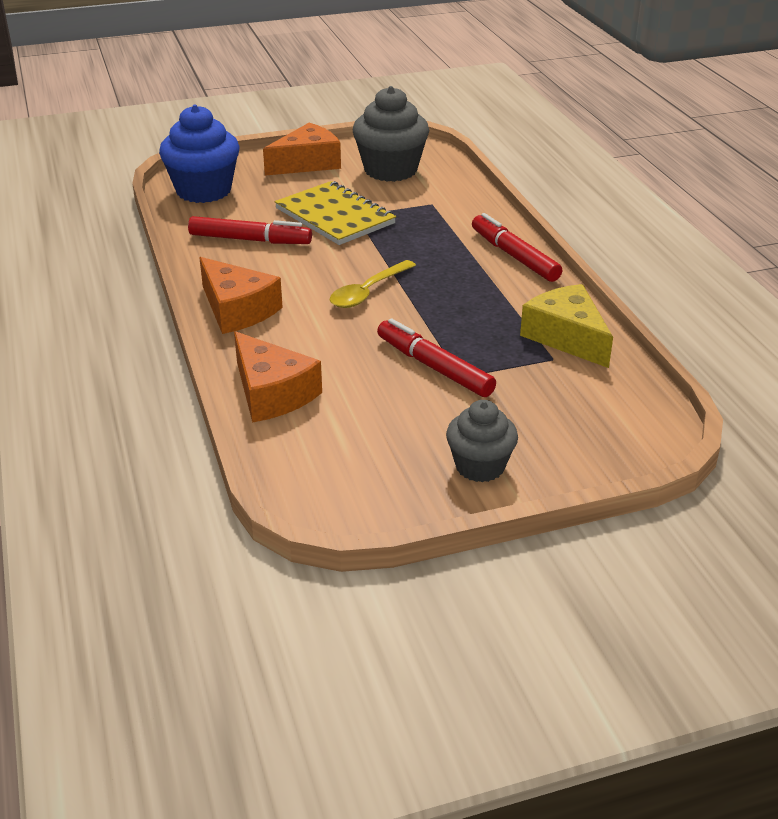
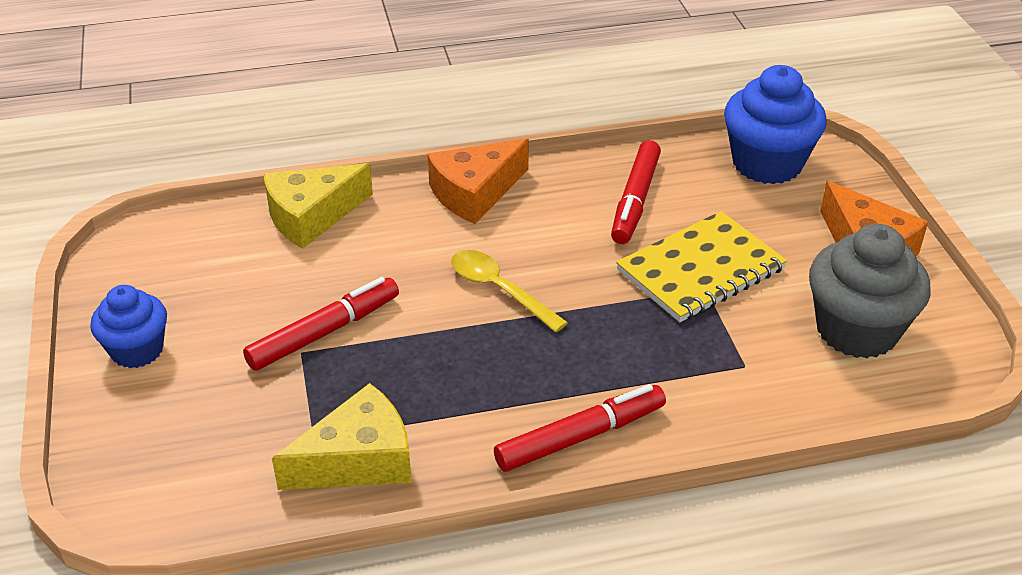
camera: 95 degrees right, 5 degrees up
(272, 393) = (311, 216): orange cheese -> yellow cheese
(480, 466) = (137, 350): grey cupcake -> blue cupcake

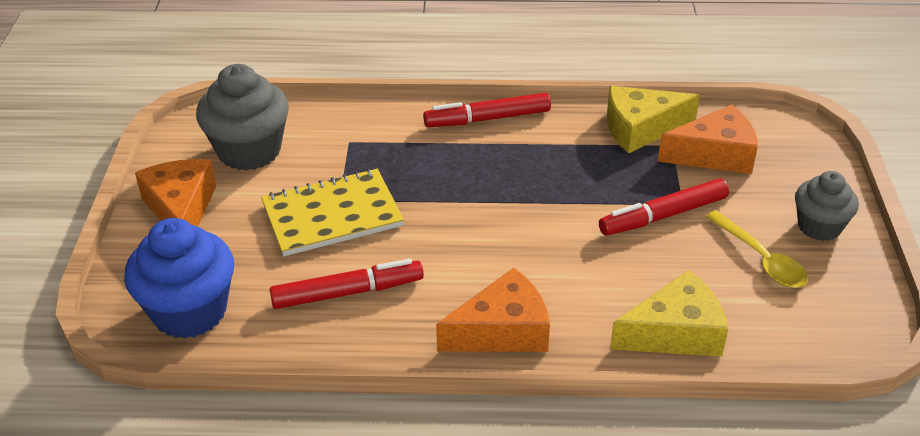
camera: 165 degrees left, 0 degrees up
(137, 350) = (819, 227): blue cupcake -> grey cupcake
(254, 433) = (714, 154): none -> orange cheese
(499, 290) = (509, 227): yellow spoon -> yellow spoon (760, 259)
(635, 200) = (348, 292): red marker -> red marker turned 45 degrees clockwise

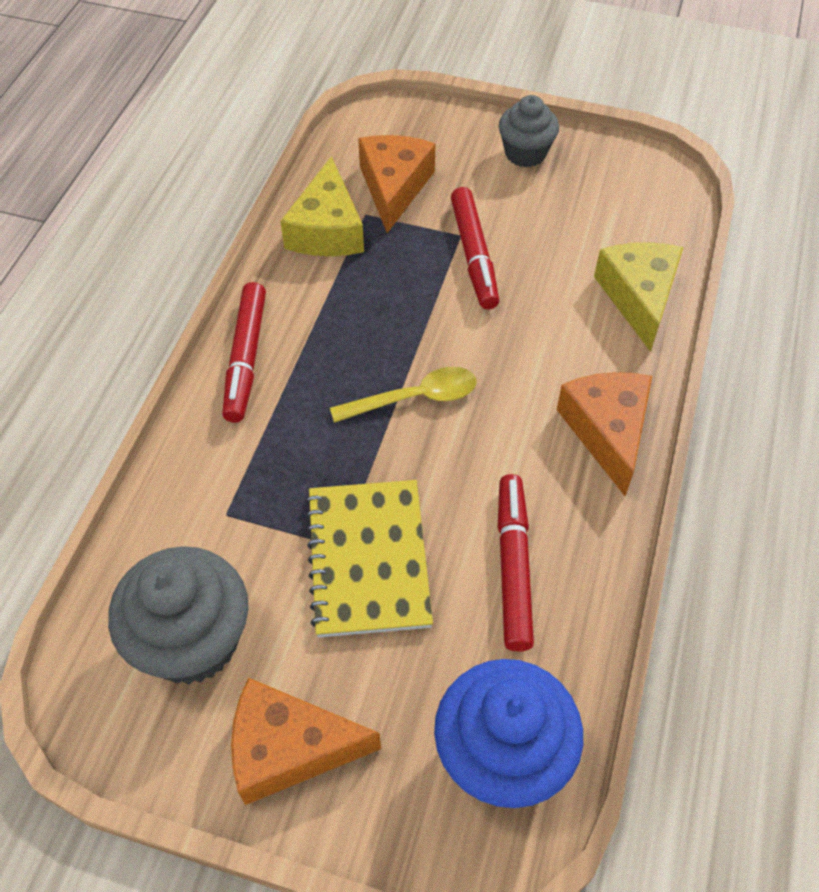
camera: 75 degrees left, 15 degrees up
(760, 259) = (556, 206): yellow spoon -> yellow spoon (414, 398)

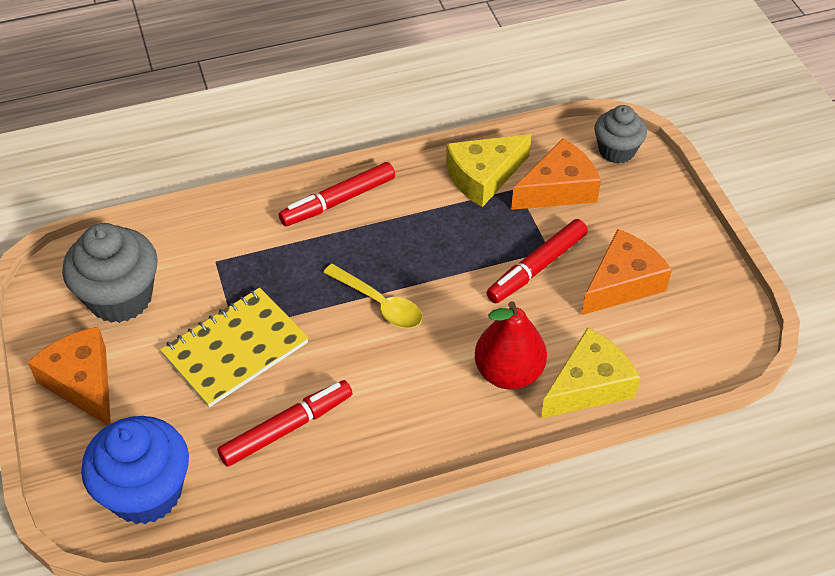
camera: 55 degrees right, 5 degrees down
(525, 153) = (671, 243): grey cupcake -> grey cupcake (616, 151)
(581, 345) = (508, 372): none -> red pear
(607, 431) = (442, 427): orange cheese -> orange cheese (622, 283)

